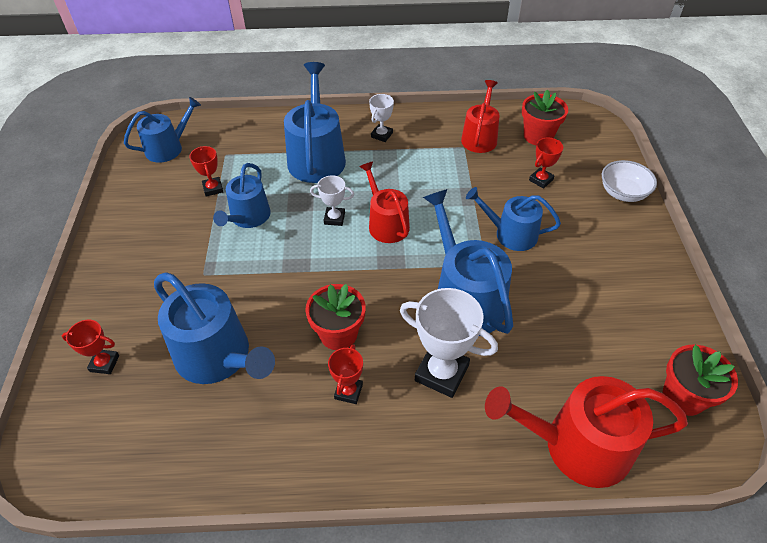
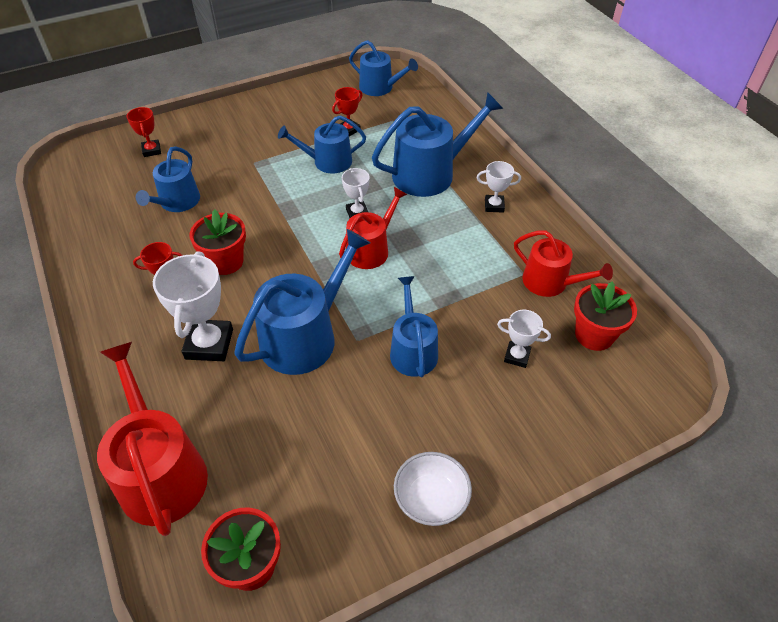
camera: 65 degrees right, 0 degrees up
(218, 357) = (177, 202): blue watering can -> blue watering can, size x0.63
(480, 137) = (550, 282): red watering can -> red watering can turned 45 degrees clockwise
(541, 180) = (517, 356): red trophy -> white trophy
(623, 193) = (550, 446): white bowl -> white bowl (431, 499)

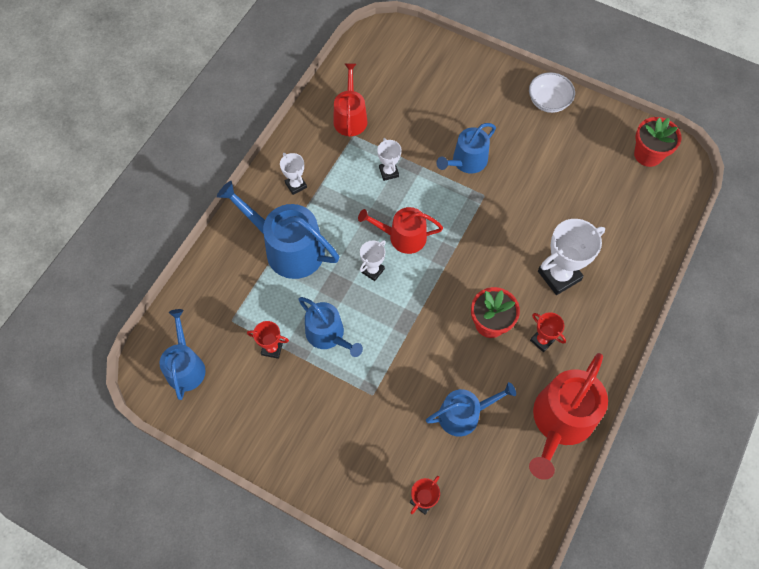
camera: 125 degrees left, 15 degrees up
(160, 471) = (649, 232): red watering can -> red watering can (560, 422)
(305, 336) = (506, 225): blue watering can -> none
(517, 356) = (426, 108): white trophy -> white trophy (389, 172)
(594, 335) = (378, 78): red flower pot -> none

